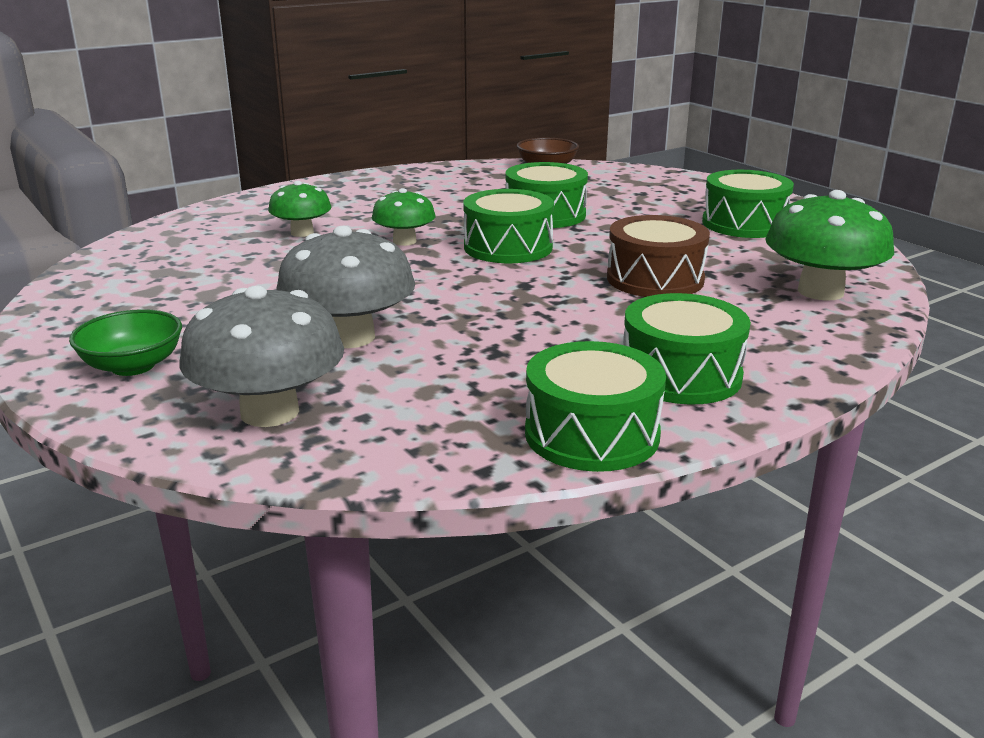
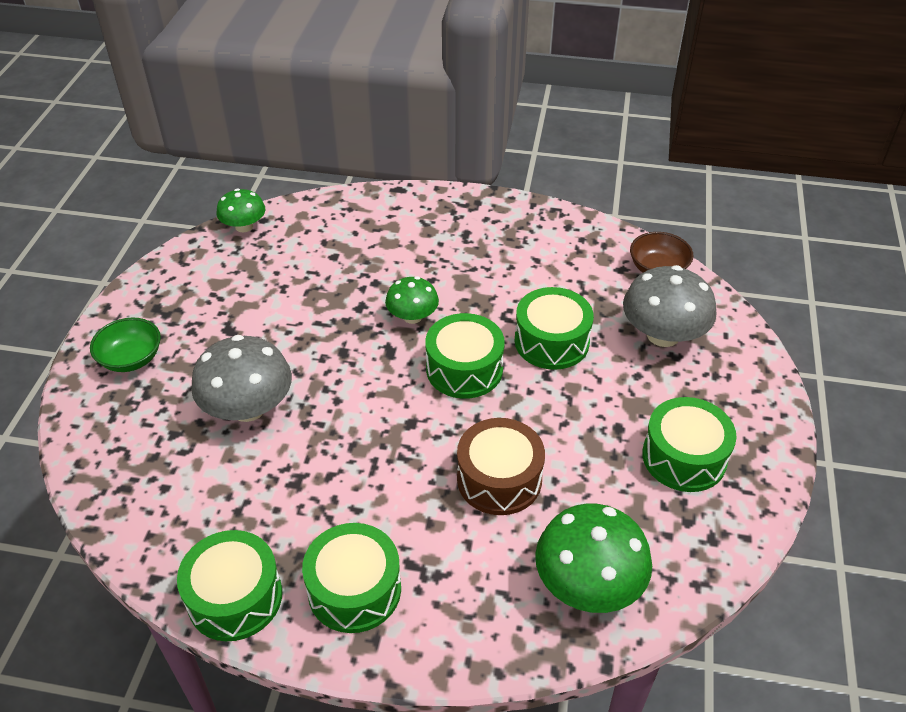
camera: 45 degrees right, 20 degrees up
(270, 412) = (135, 449): grey mushroom -> grey mushroom (663, 334)
(302, 233) = (369, 264): green mushroom -> green mushroom (244, 226)

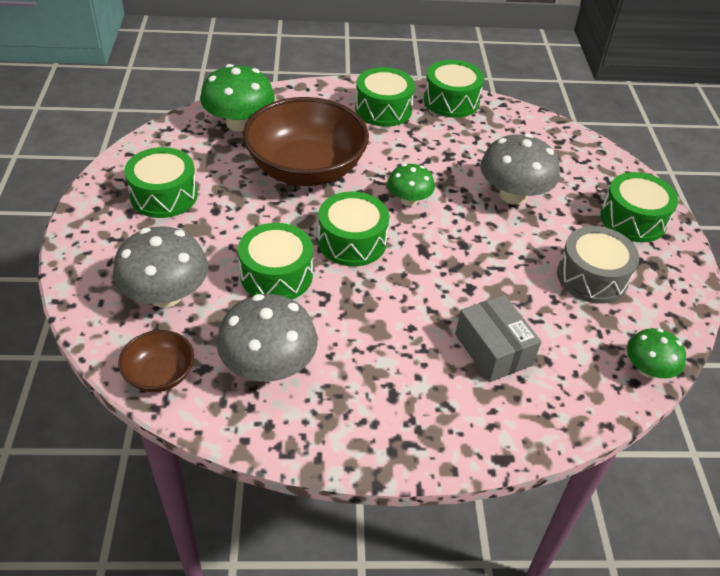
camera: 165 degrees right, 0 degrees up
(131, 359) = (633, 219): green bowl -> green drum
(230, 303) = (592, 277): none -> grey drum
(366, 254) = (493, 350): none -> grey box
(412, 316) = (415, 284): green mushroom -> green mushroom (409, 200)
(499, 479) = (306, 169): brown drum -> brown bowl
(565, 265) = (268, 365): none -> grey mushroom

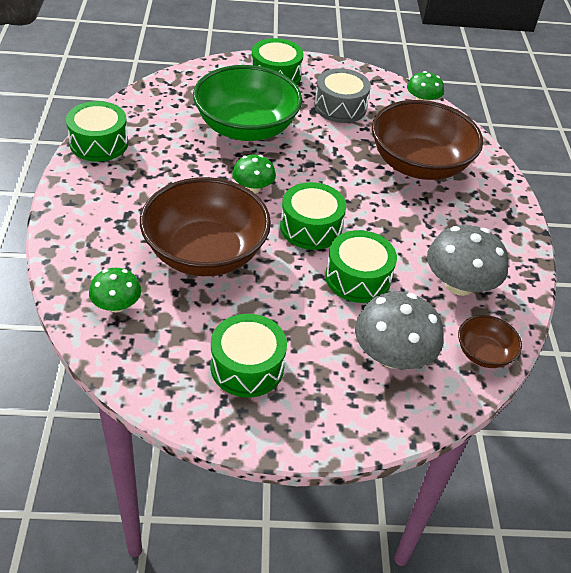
camera: 90 degrees left, 0 degrees up
(239, 123) = (116, 305): green mushroom -> green mushroom, size x0.60
(383, 109) = (106, 190): green drum -> none
(493, 350) = (419, 164): grey box -> brown bowl
(513, 195) = (246, 128): grey mushroom -> green bowl

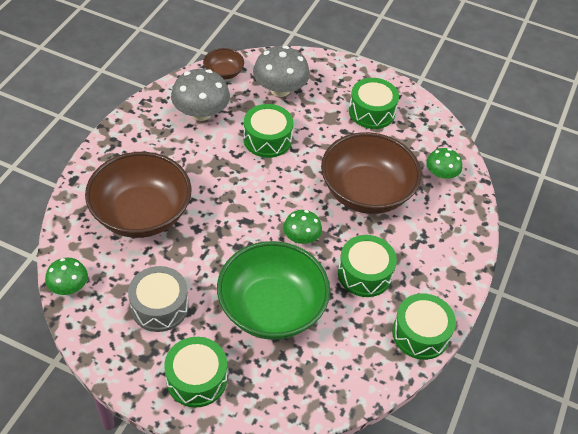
camera: 155 degrees left, 5 degrees up
(311, 227) = (276, 186): green drum -> green drum (364, 273)

